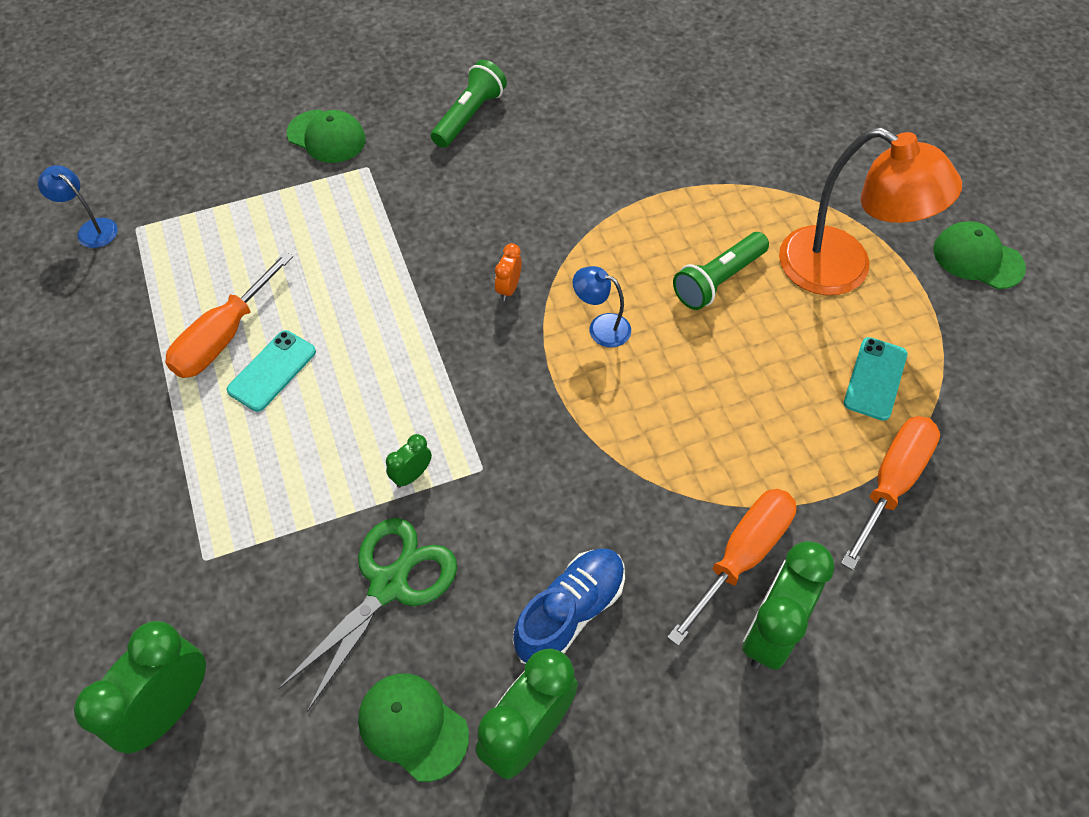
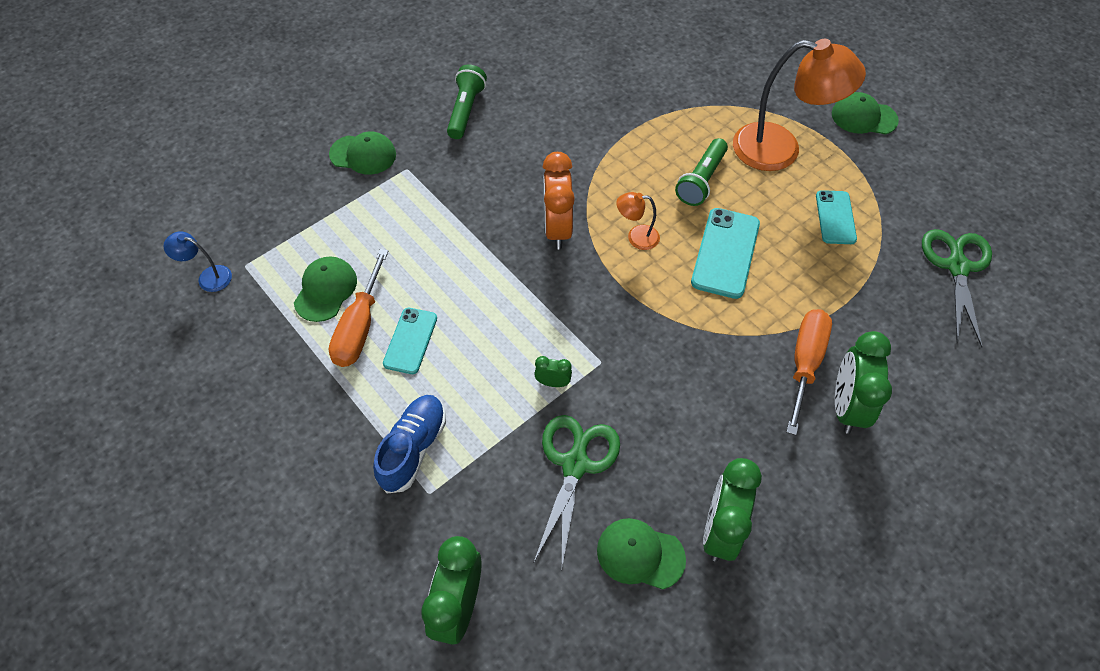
camera: 20 degrees left, 0 degrees up
(208, 282) = (325, 290): none -> green cap
(412, 475) = (553, 382): green clock -> green clock turned 75 degrees clockwise
(508, 288) = (557, 229): orange clock -> orange clock, size x2.11
(570, 612) = (709, 439): blue shoe -> blue shoe (413, 448)
(601, 327) = (636, 237): blue lamp -> orange lamp
(705, 381) = (725, 253): none -> turquoise phone
(891, 483) = (877, 284): orange screwdriver -> none
(1016, 495) = (957, 267): none -> green scissors

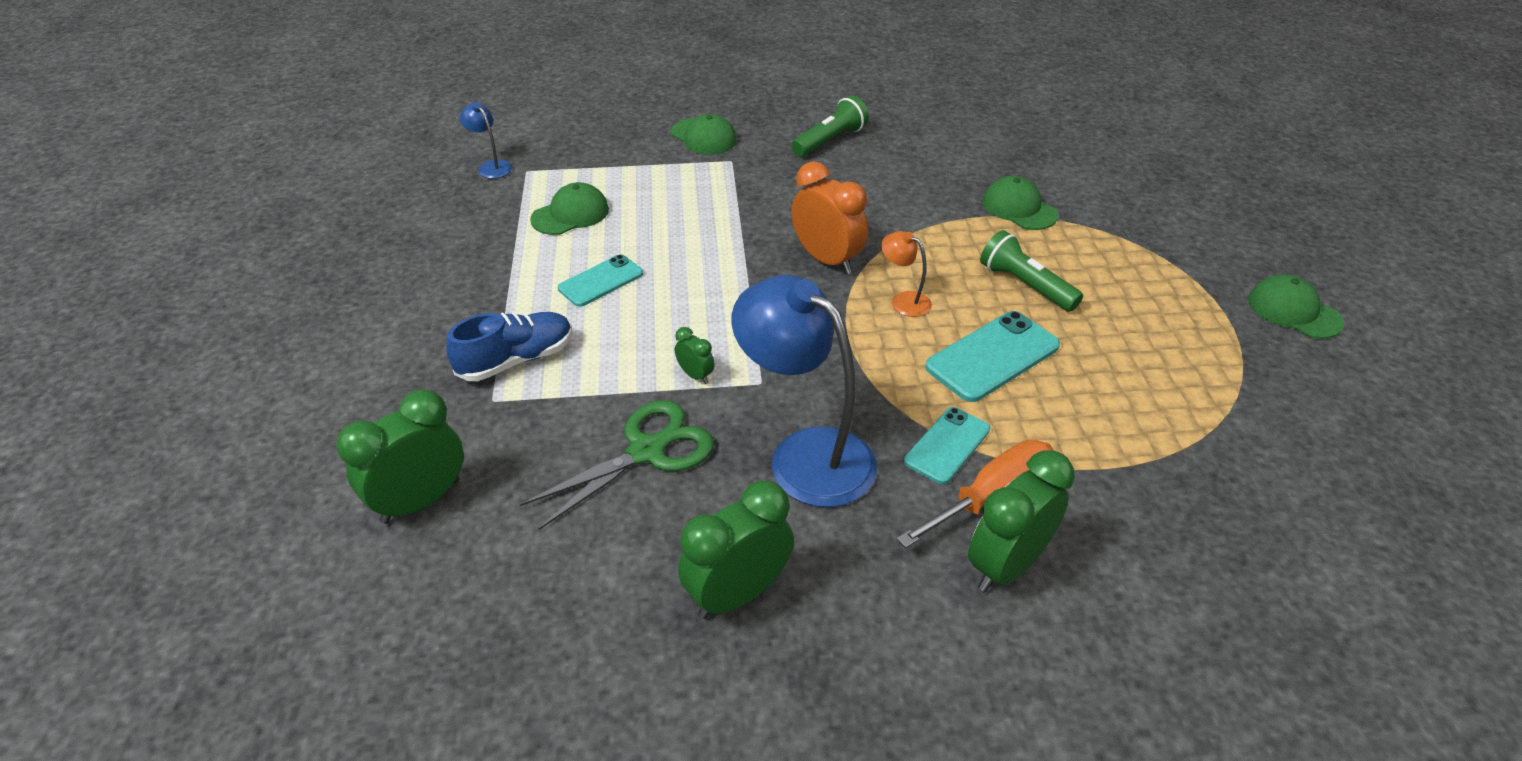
camera: 35 degrees right, 15 degrees down
(359, 327) = (569, 252): orange screwdriver -> none
(557, 229) = (827, 260): orange clock -> orange clock turned 105 degrees clockwise
(640, 554) = (630, 564): green cap -> green cap (1019, 208)
(675, 401) = (805, 454): none -> blue lamp
(701, 180) = (1025, 285): green flashlight -> green flashlight turned 75 degrees clockwise
(780, 150) = (1150, 298): orange lamp -> none
(835, 217) = (1165, 385): turquoise phone -> turquoise phone (947, 445)
(957, 267) = (1299, 506): green scissors -> none

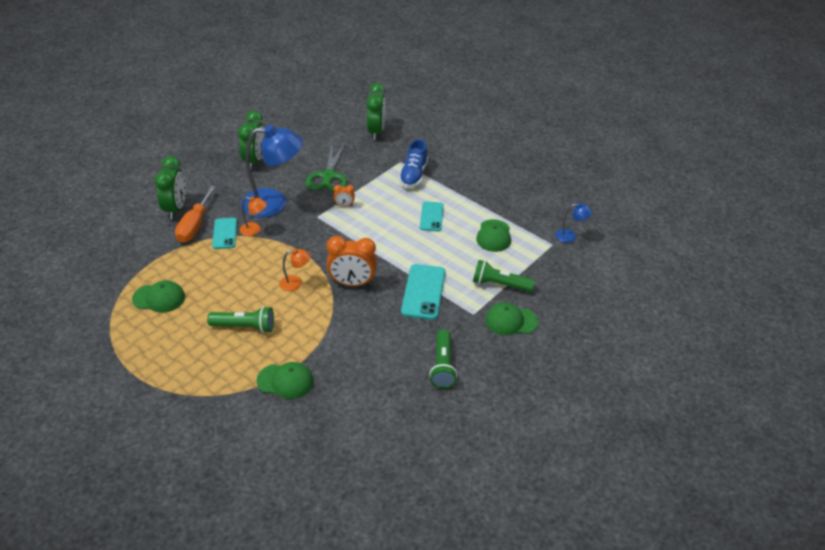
camera: 135 degrees right, 0 degrees up
(657, 168) = (500, 284): none -> green flashlight
(695, 375) = (344, 205): green clock -> orange clock
(889, 420) = (254, 230): none -> orange lamp
(992, 356) = (233, 279): turquoise phone -> turquoise phone (423, 292)
(1294, 311) = (90, 396): green cap -> green cap (159, 298)

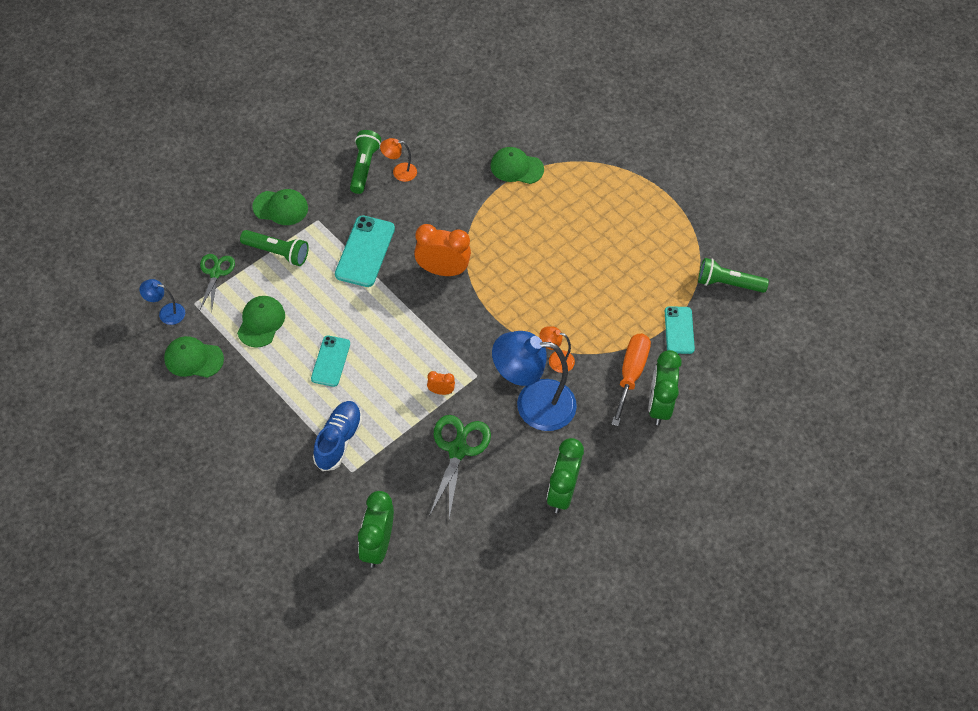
camera: 175 degrees left, 15 degrees up
(159, 298) = (654, 271): green cap -> green cap (193, 359)
(225, 233) = (592, 357): turquoise phone -> turquoise phone (679, 330)
(244, 327) = (559, 228): green flashlight -> green flashlight (728, 283)
(296, 283) = (505, 276): orange lamp -> orange lamp (399, 172)
(545, 265) = (215, 273): none -> green scissors

